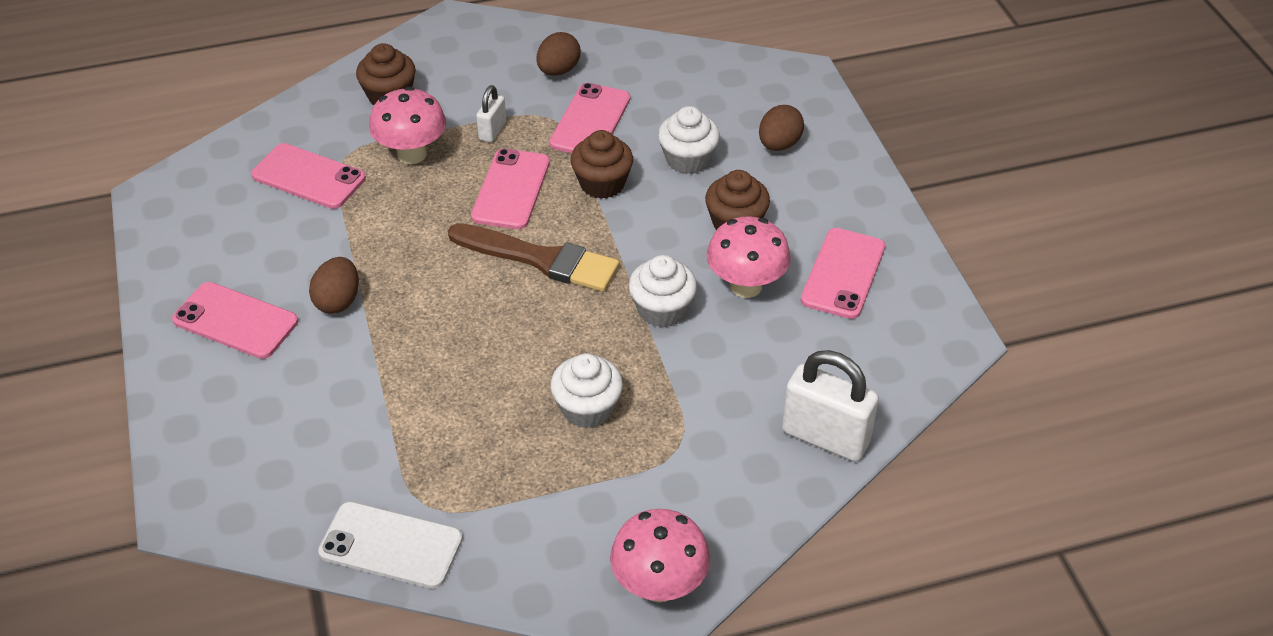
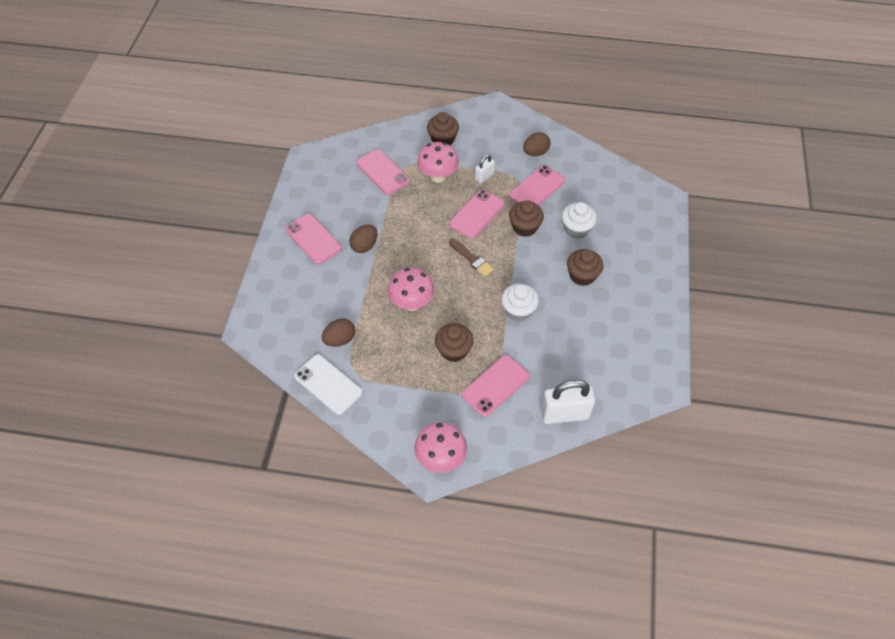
camera: 25 degrees right, 10 degrees up
(540, 259) = (472, 259): brown brush -> brown brush, size x0.59
(587, 408) = (454, 350): white cupcake -> brown cupcake
(746, 286) = (568, 313): pink mushroom -> pink mushroom (412, 303)
(779, 144) = (630, 237): brown egg -> brown egg (340, 339)
(825, 437) = (564, 414): white padlock -> white padlock turned 60 degrees counterclockwise
(843, 274) = (624, 326): pink phone -> pink phone (495, 386)

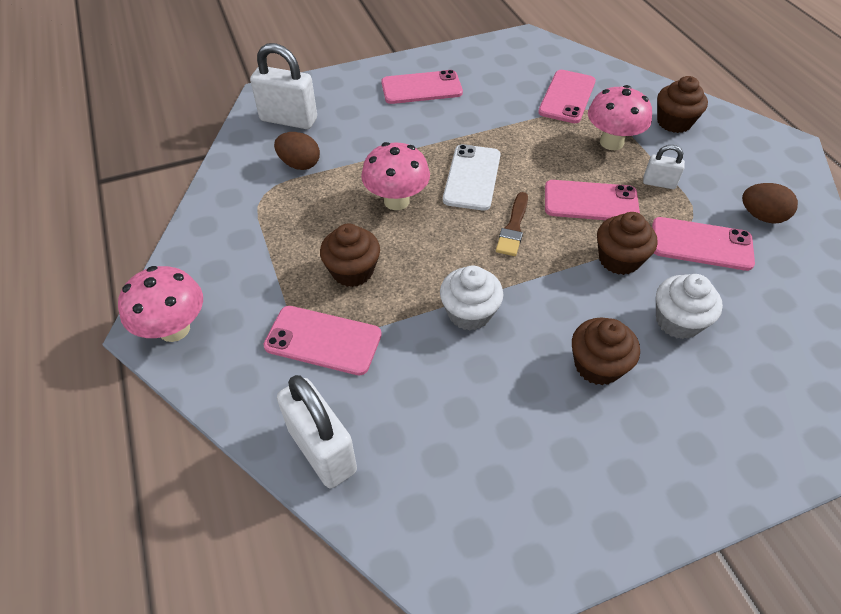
camera: 60 degrees right, 5 degrees down
(287, 327) = (289, 120): none -> white padlock
(313, 239) = (421, 88): pink phone -> pink phone turned 60 degrees clockwise
(328, 384) = (231, 181): white phone -> white phone (472, 177)
(364, 246) = (447, 128): brown egg -> none

